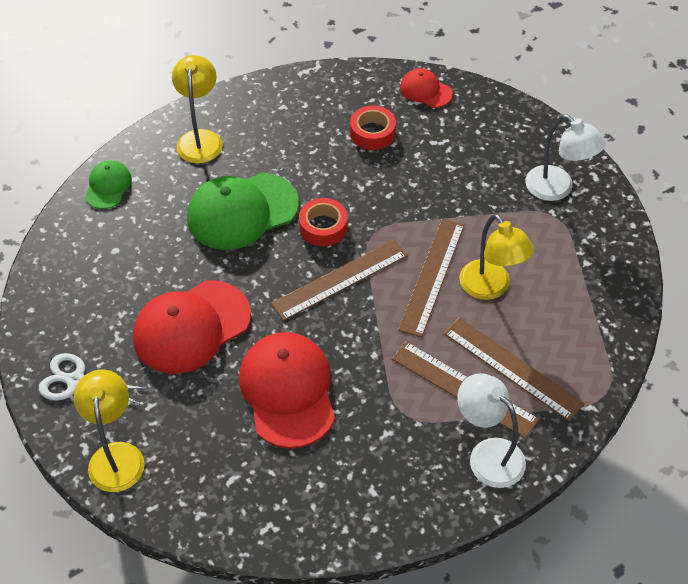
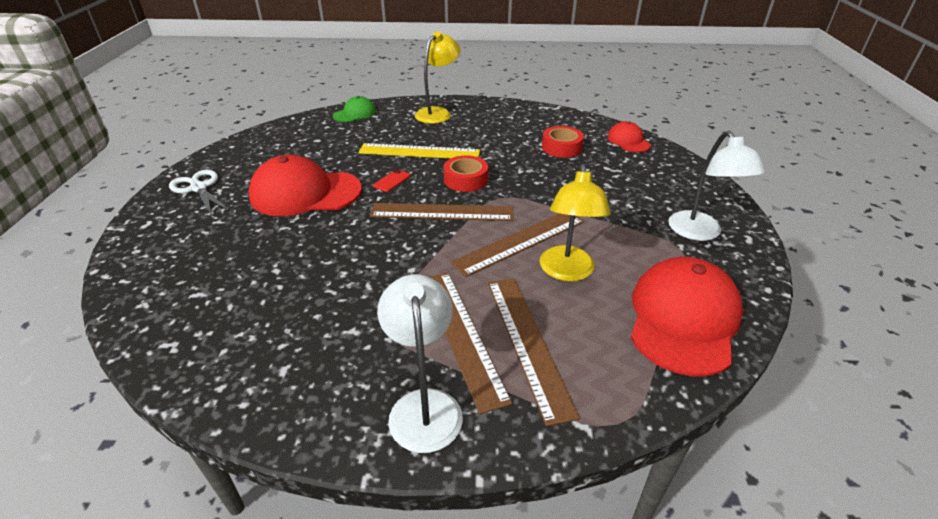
camera: 35 degrees right, 15 degrees down
(116, 455) = (155, 237): yellow lamp -> none
(242, 211) = (419, 152): green cap -> yellow ruler
(256, 266) = (392, 181): none -> red phone
(288, 391) = (316, 259): red cap -> red cap (683, 319)

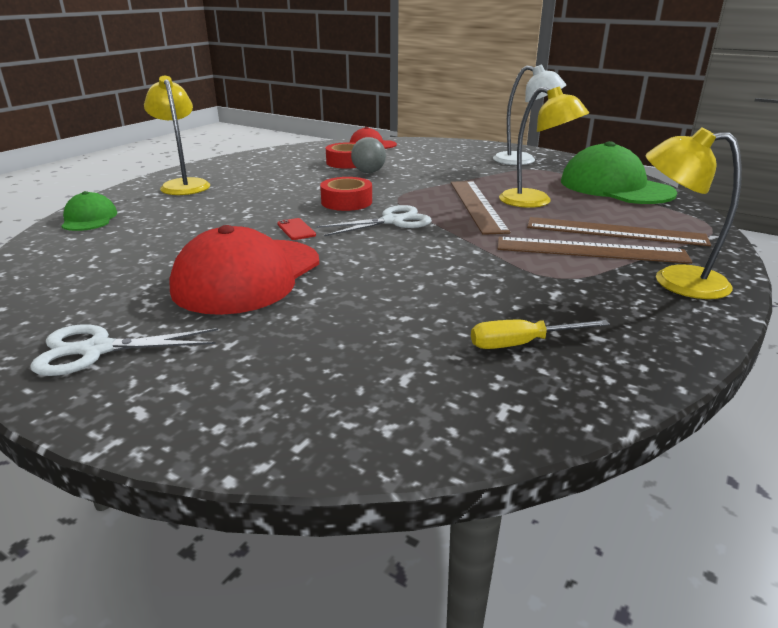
camera: 60 degrees left, 10 degrees down
(257, 332) = (522, 344): none -> yellow screwdriver
(419, 152) = (255, 207): yellow ruler -> none
(424, 405) = (675, 281): white lamp -> yellow lamp
(442, 212) = (392, 221): brown ruler -> white scissors
(548, 165) = (368, 172): none -> grey ball
(683, 319) = (615, 187): red cap -> green cap

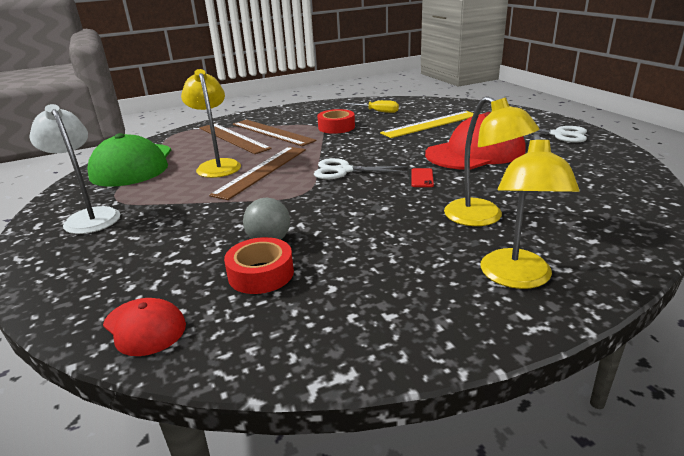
camera: 145 degrees left, 0 degrees up
(89, 218) = (624, 234): green cap -> none
(346, 202) = (352, 198): red tape -> red tape (336, 127)
(365, 326) = (430, 124): none -> yellow ruler
(675, 281) = (273, 117): yellow lamp -> yellow lamp (482, 218)

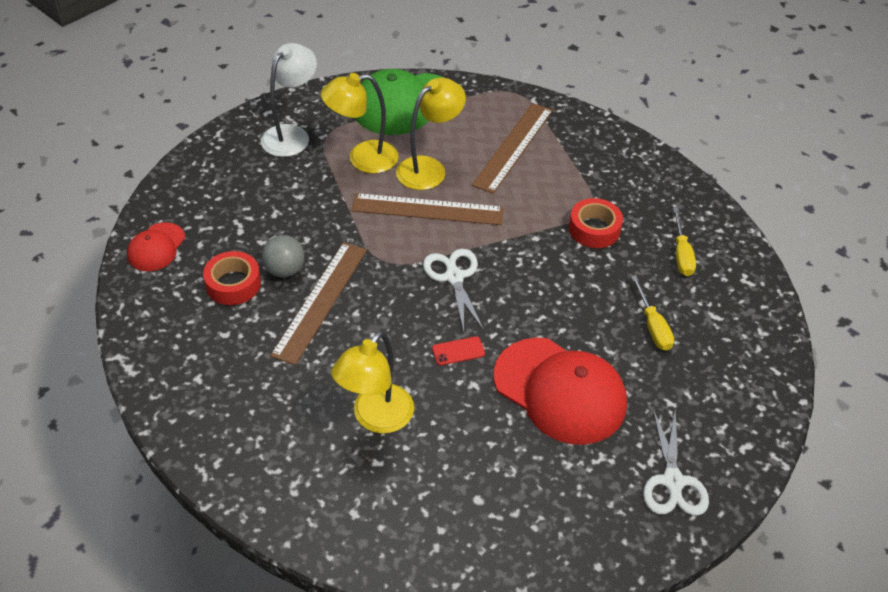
camera: 65 degrees right, 20 degrees up
(272, 132) = (547, 174): brown ruler -> brown ruler (320, 301)
(430, 124) = (652, 326): yellow ruler -> yellow screwdriver
(517, 278) = (269, 455): yellow lamp -> yellow lamp (362, 159)

